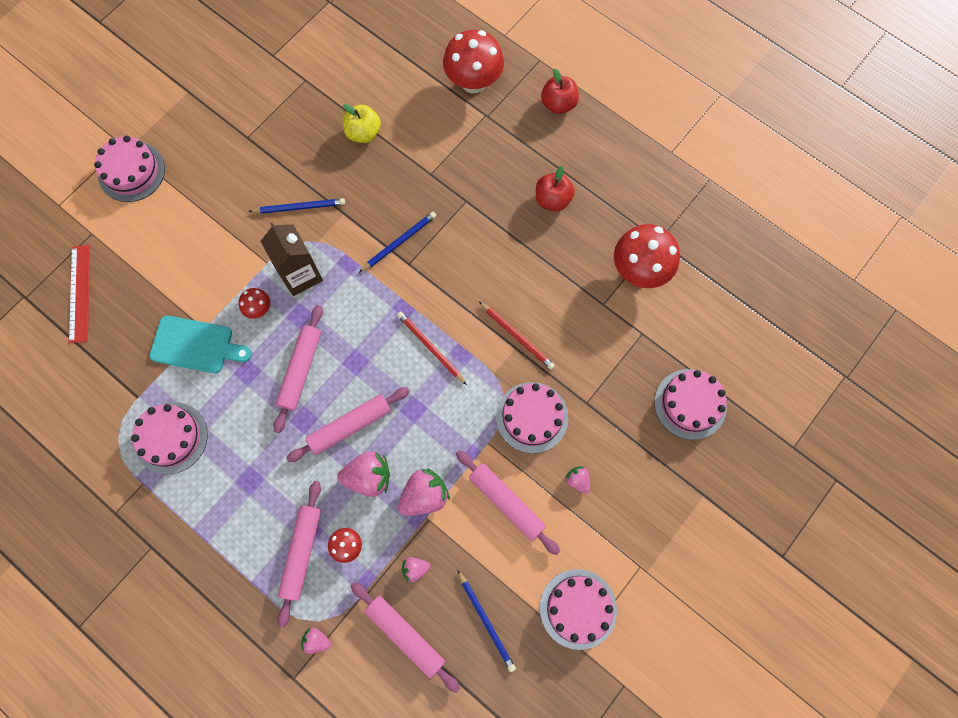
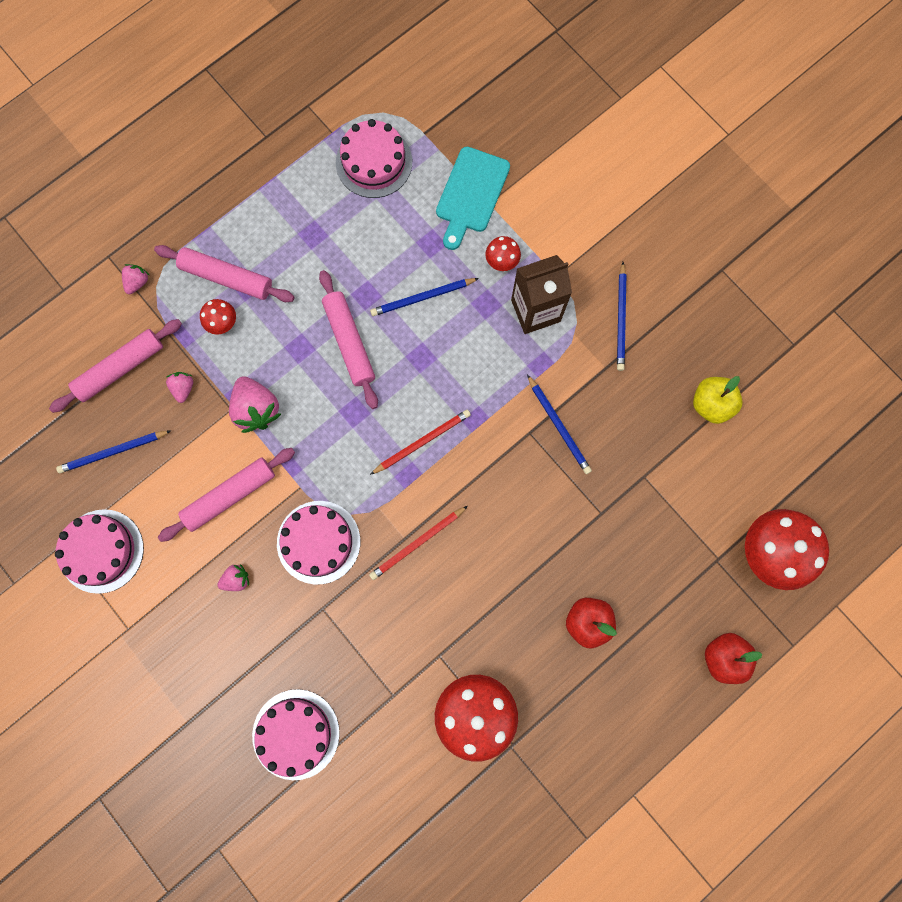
camera: 100 degrees right, 5 degrees up
(80, 293) = (551, 83): red ruler -> none
(131, 171) = (692, 142): pink cake -> none
(300, 370) = (422, 298): pink rolling pin -> blue pencil
(368, 477) = (290, 354): pink strawberry -> none

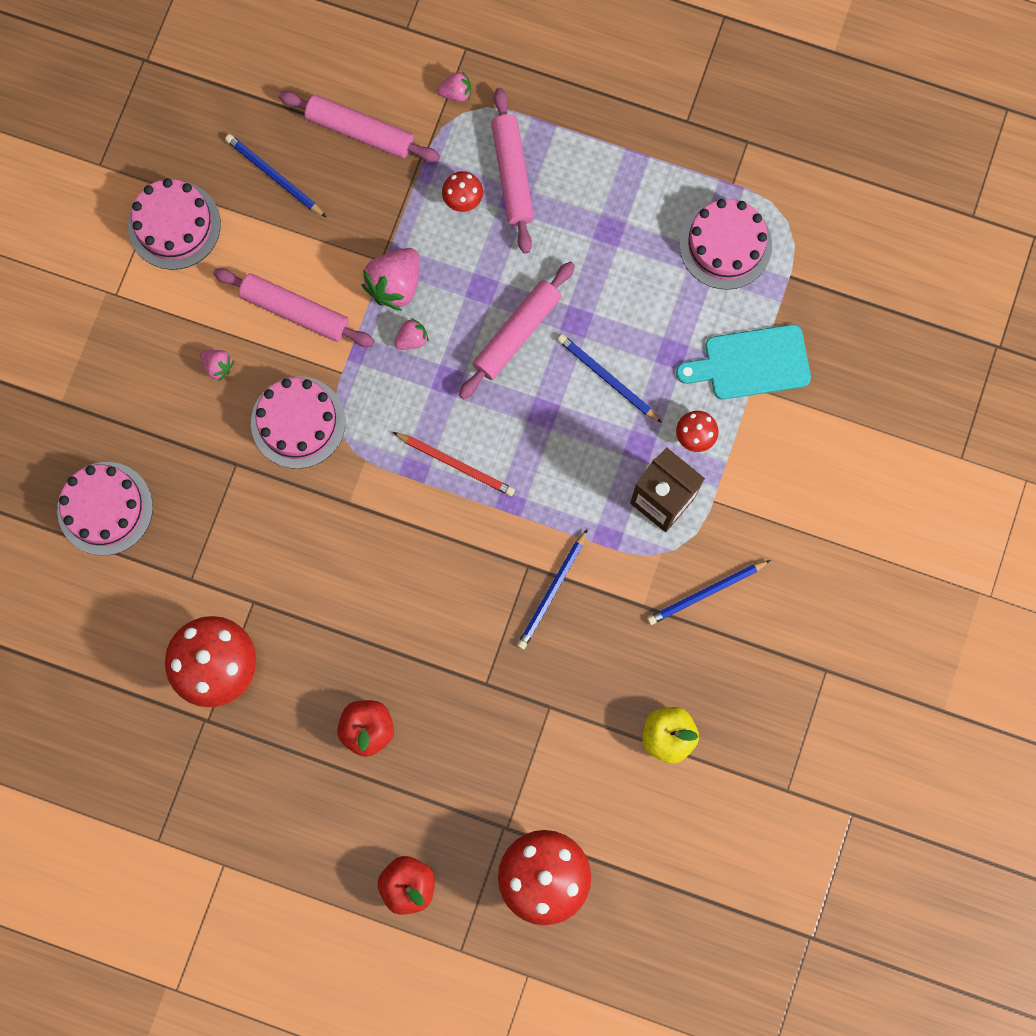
camera: 60 degrees right, 0 degrees up
(183, 388) = (375, 203): pink strawberry -> pink strawberry (412, 339)
(417, 543) = (351, 518): red pencil -> none

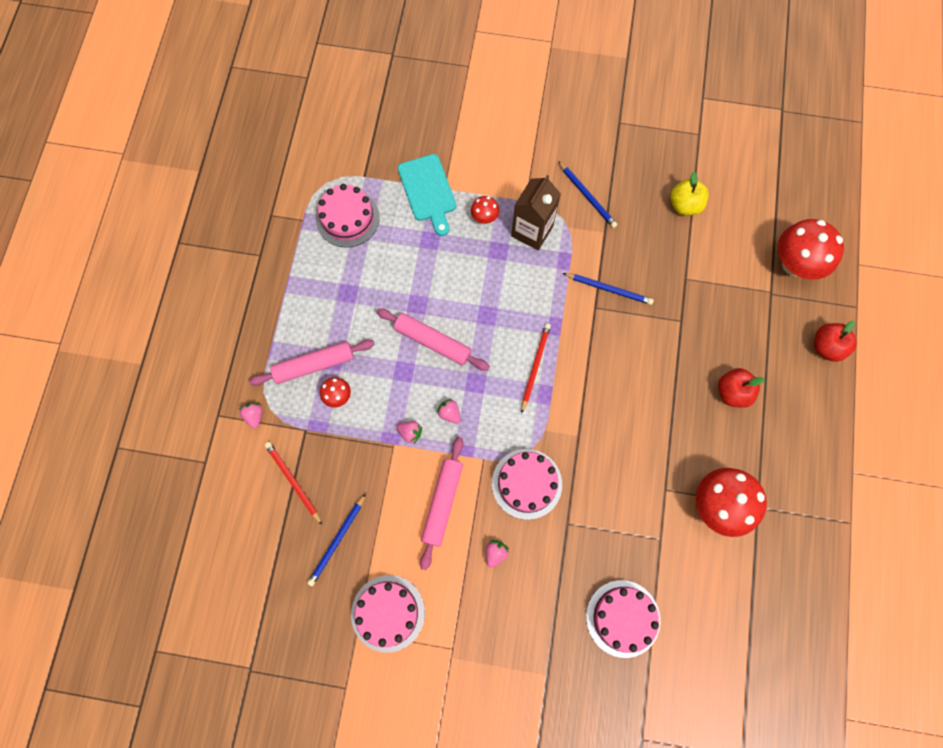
camera: 100 degrees left, 5 degrees down
(360, 132) = (293, 482): pink rolling pin -> red pencil
(395, 285) = (410, 433): pink strawberry -> pink strawberry, size x0.53
(607, 378) = (455, 278): blue pencil -> none

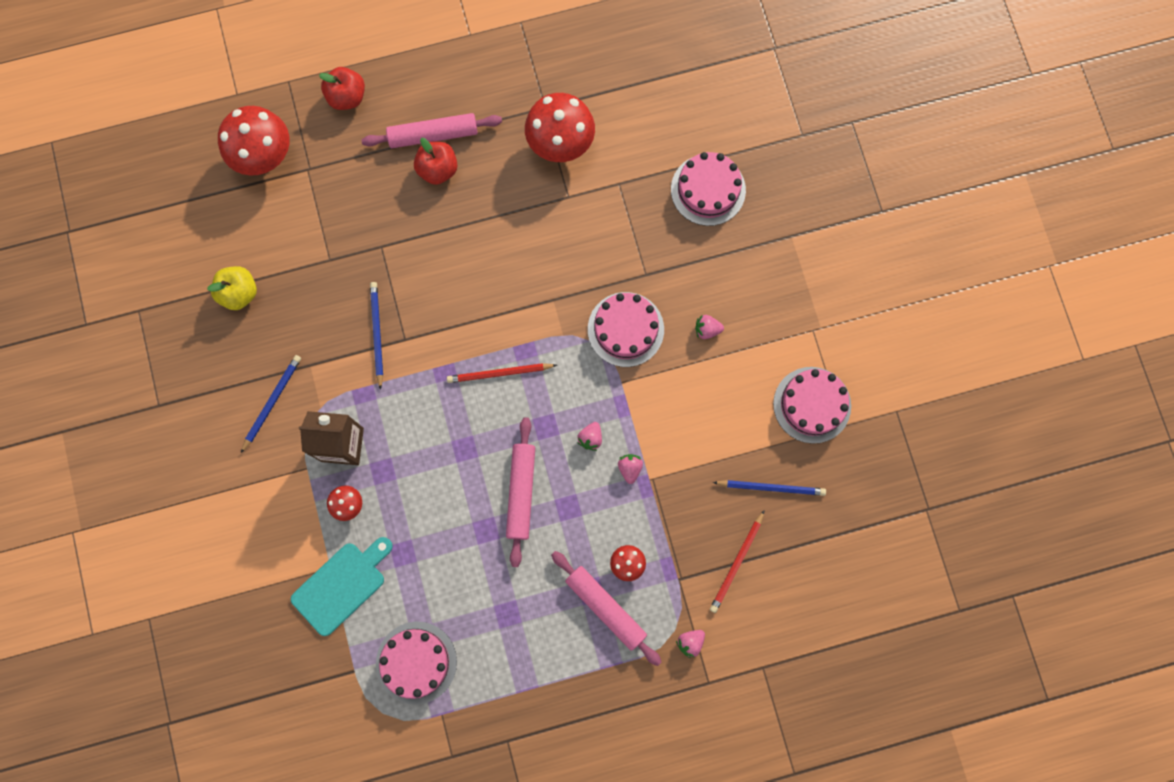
camera: 115 degrees left, 5 degrees up
(442, 503) = (684, 402): pink rolling pin -> pink rolling pin (433, 134)

